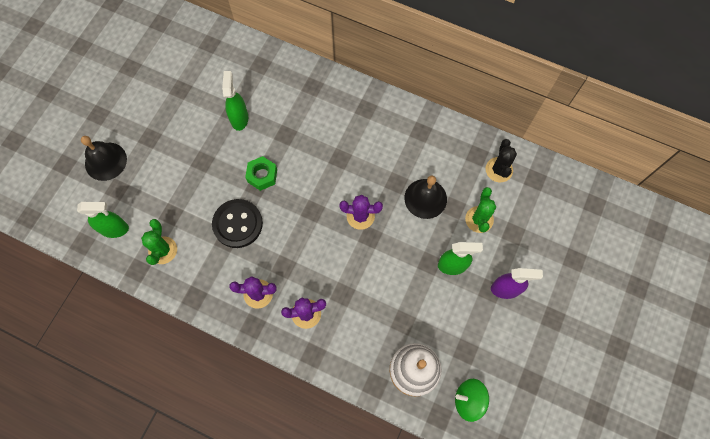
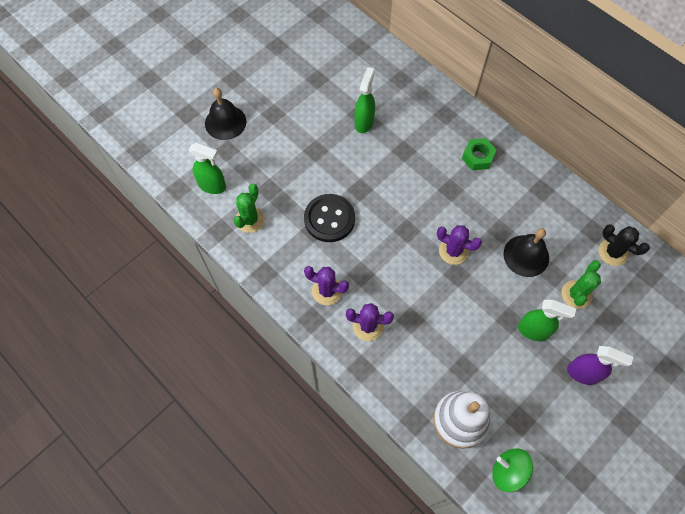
camera: 20 degrees right, 5 degrees down
(262, 175) = (368, 181): green nut -> green nut (477, 157)
(499, 170) = (613, 252): black cactus -> black cactus turned 75 degrees counterclockwise

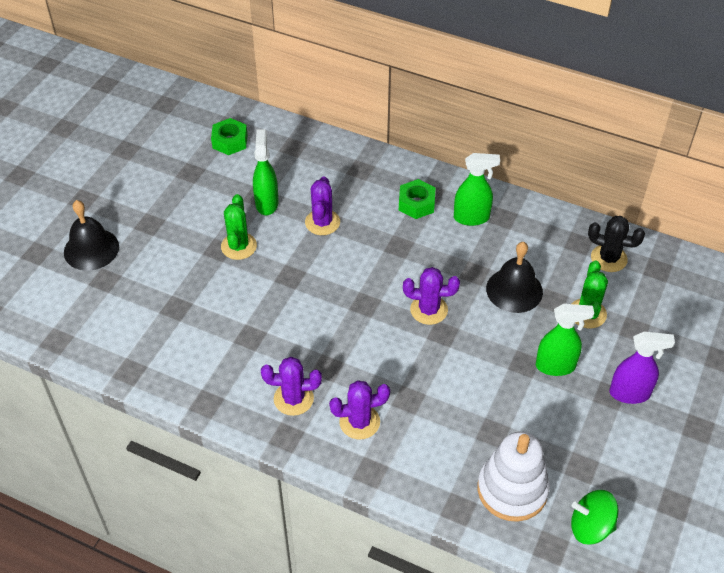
camera: 20 degrees left, 15 degrees down
(212, 186) = (101, 324): green spray bottle -> green spray bottle (471, 218)
(250, 220) = (164, 348): green cactus -> green cactus (239, 246)
(329, 219) = (265, 319): black button -> none
(355, 61) = (230, 141): none -> green nut
(400, 151) = (322, 222): none -> purple cactus

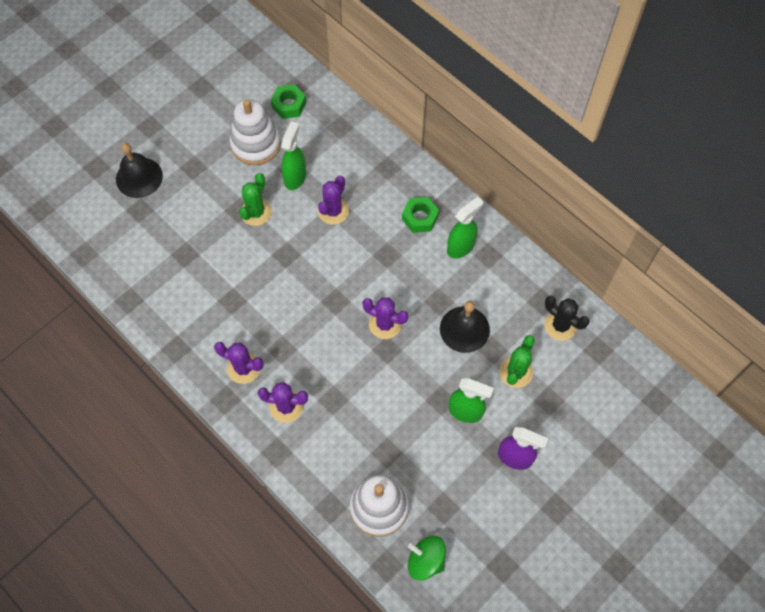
camera: 20 degrees right, 15 degrees up
(210, 185) = (255, 144): none -> white stacking toy
(471, 218) = (461, 247): green spray bottle -> green spray bottle turned 60 degrees counterclockwise

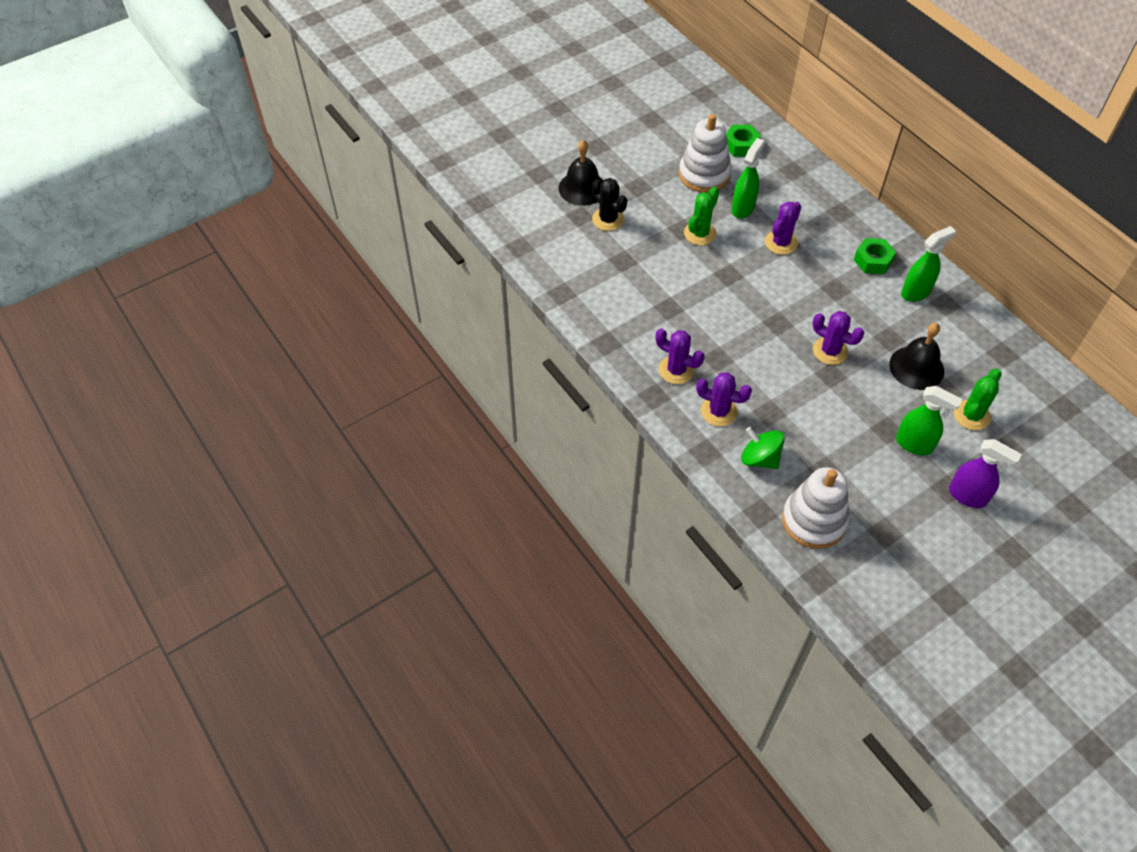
camera: 10 degrees right, 10 degrees down
(426, 561) = (863, 580): green spinning top -> green spinning top (760, 458)
(560, 325) = (1023, 379): black cactus -> black cactus (608, 219)

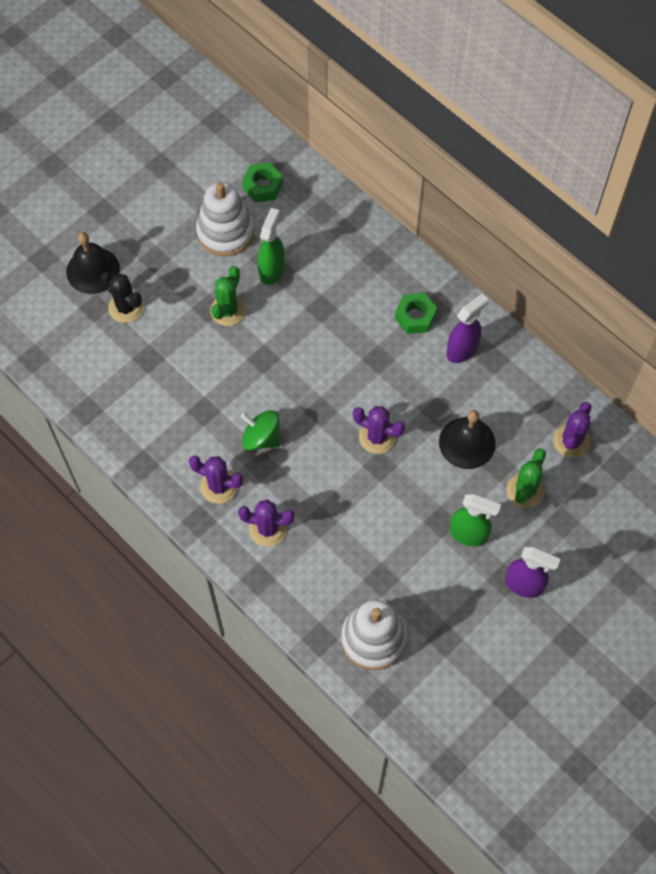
camera: 10 degrees left, 10 degrees up
(760, 458) = (314, 577): green spinning top -> green spinning top (261, 438)
(781, 243) = (316, 309): purple cactus -> purple cactus (571, 441)
(916, 292) = (462, 350): green spray bottle -> purple spray bottle

